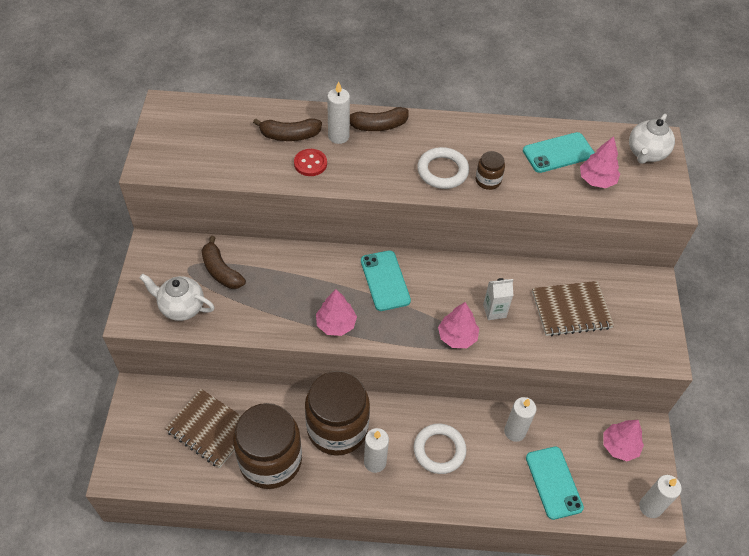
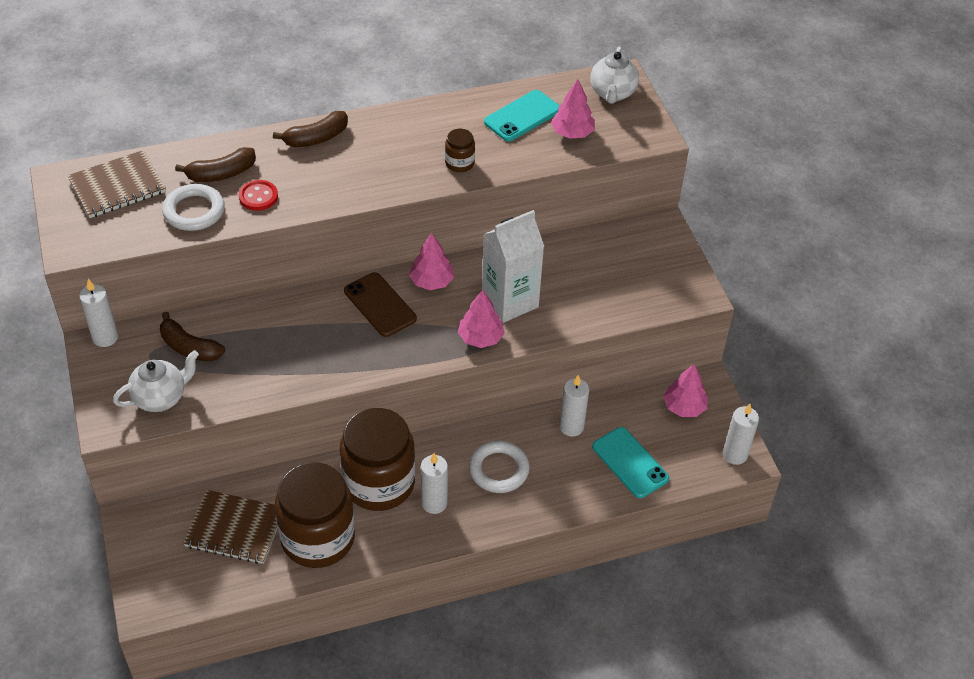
camera: 20 degrees left, 5 degrees down
(181, 307) = (161, 398): white teapot -> white teapot turned 150 degrees clockwise
(336, 324) = (344, 364): pink tree -> pink tree (432, 281)
(338, 136) = (277, 160): white candle -> white candle (105, 337)
(385, 280) = (380, 305): turquoise phone -> brown phone
(442, 171) = (407, 166): white ring -> white ring (194, 211)
(494, 311) = (510, 301): white carton -> white carton, size x1.92
(571, 310) = (589, 277): brown notebook -> brown notebook (117, 186)

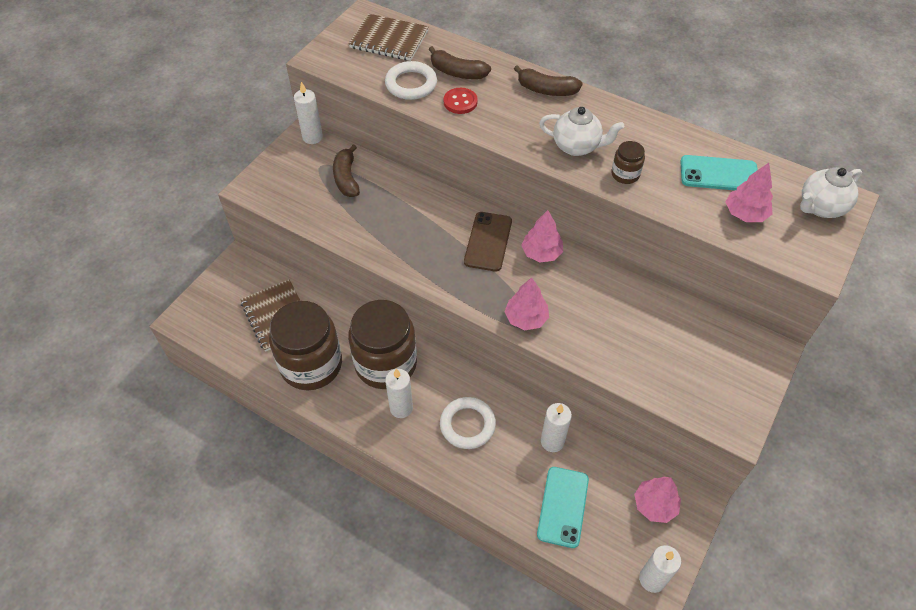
camera: 50 degrees right, 5 degrees up
(161, 398) = (294, 195): white teapot -> white teapot (577, 147)
(510, 301) = (578, 310): white carton -> none

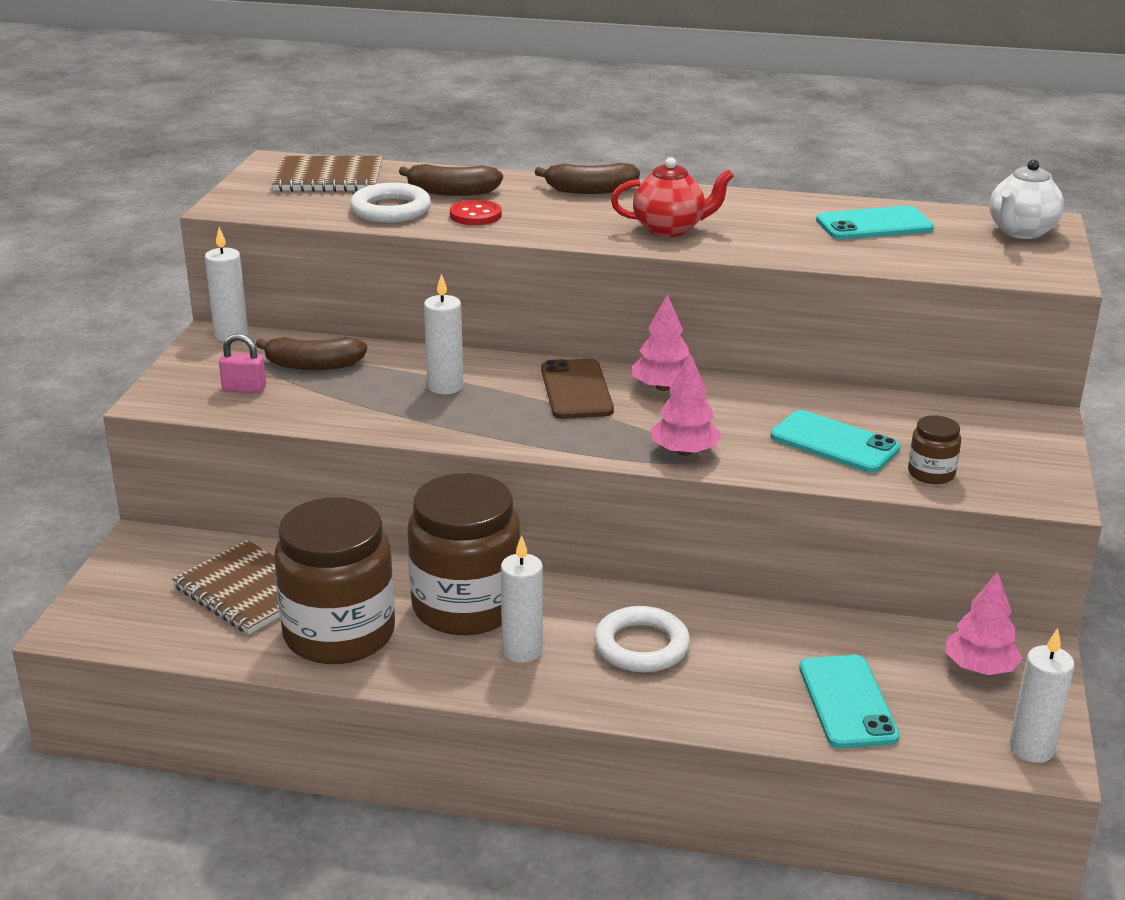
camera: 20 degrees left, 25 degrees down
(300, 190) = (244, 389): none -> pink padlock
(346, 178) = (313, 365): brown banana -> brown banana turned 60 degrees counterclockwise
(552, 441) = (784, 635): white candle -> white candle (445, 386)
(577, 147) = (670, 229): white teapot -> red teapot
(623, 336) = (834, 443): none -> turquoise phone
(625, 174) = (753, 242): brown jar -> brown jar (931, 473)
(745, 214) = (933, 250): pink tree -> none

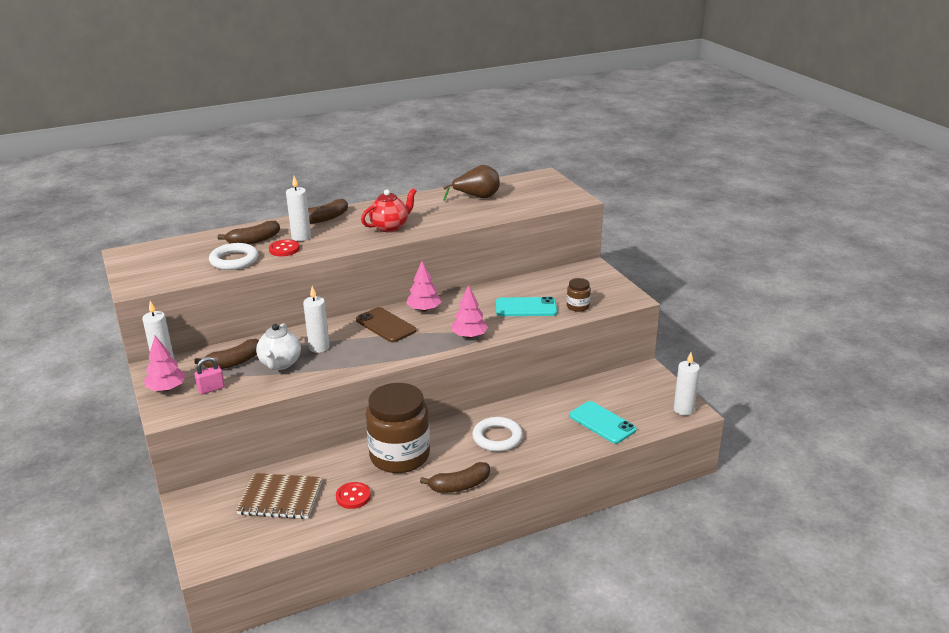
camera: 35 degrees left, 0 degrees up
(328, 178) = (172, 253): brown notebook -> none
(339, 634) = (353, 496): brown jar -> red button
(502, 691) = (460, 486): none -> brown banana
(522, 650) = (448, 464): white candle -> white candle (301, 237)
(874, 225) = (477, 197): turquoise phone -> brown pear
(979, 668) = (634, 386): pink tree -> pink tree (166, 389)
(1021, 232) = (539, 183): white teapot -> white teapot (280, 364)

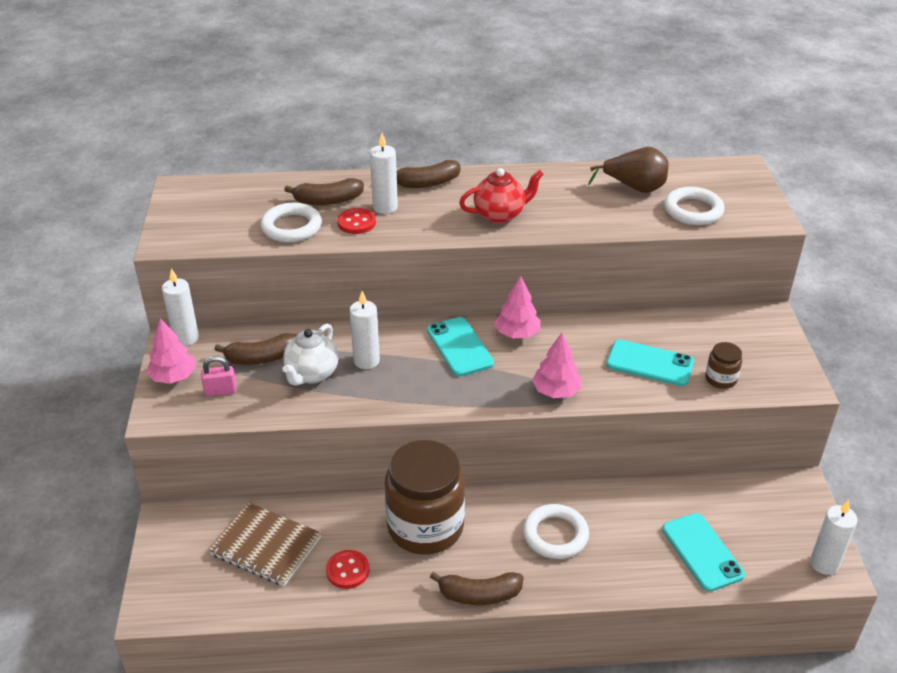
camera: 20 degrees right, 10 degrees up
(385, 325) = (459, 347): brown phone -> turquoise phone
(523, 202) = (693, 210): none -> white ring

